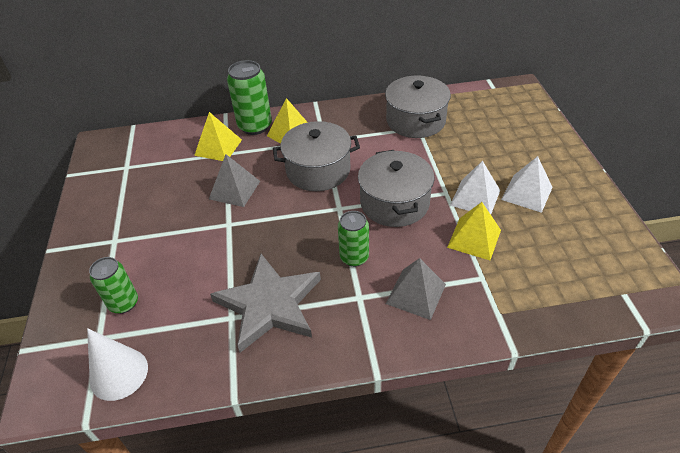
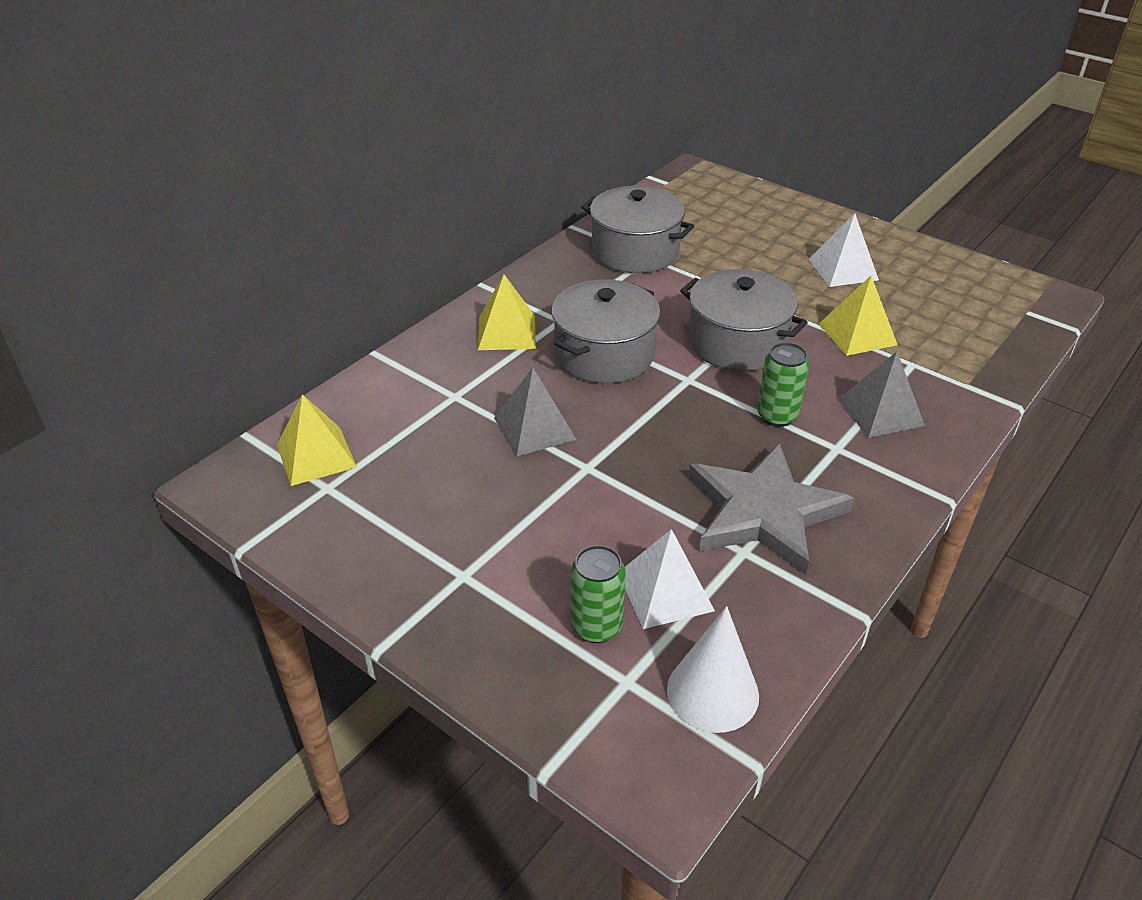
camera: 45 degrees left, 5 degrees down
(218, 147) = (431, 394): yellow pyramid -> yellow pyramid (316, 456)
(255, 126) = (443, 347): green can -> none
(475, 197) = (805, 297): white pyramid -> white pyramid (665, 591)

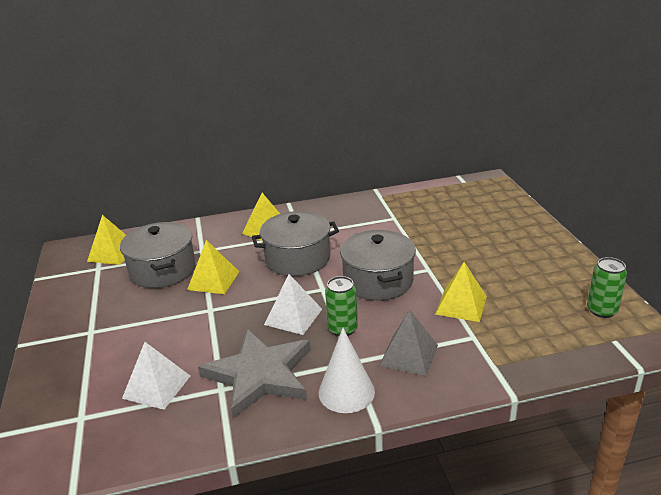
camera: 40 degrees right, 10 degrees down
(534, 428) = (213, 280): grey pyramid -> yellow pyramid
(596, 626) = (105, 385): green can -> green can (602, 310)
(635, 251) = (391, 212): grey pot -> grey pot (163, 270)
(712, 692) = (105, 447): white cone -> white cone (346, 392)
(842, 269) = (508, 264): white pyramid -> white pyramid (293, 316)

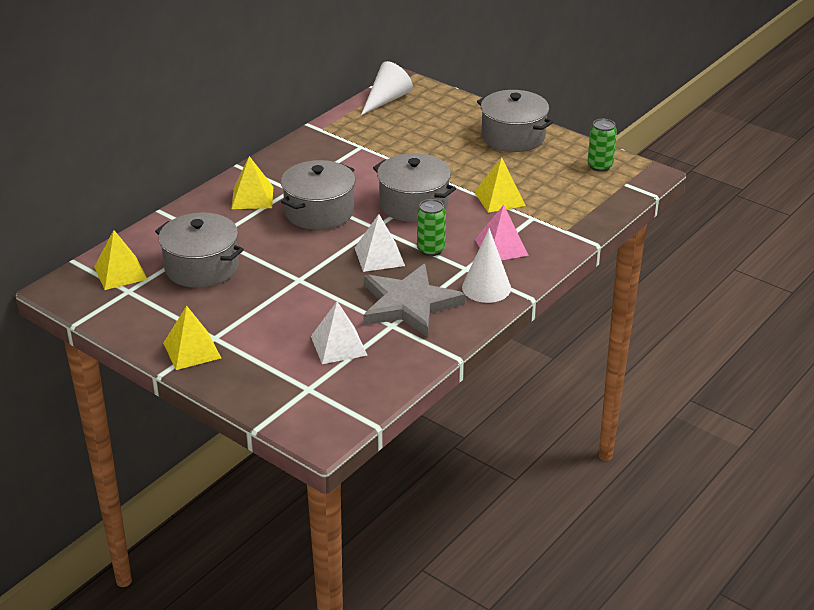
camera: 40 degrees left, 5 degrees up
(213, 280) = (266, 257): yellow pyramid -> yellow pyramid (192, 350)
(409, 355) = (501, 247): grey pyramid -> pink pyramid
(458, 188) = (386, 100): none -> white cone
(537, 252) = (513, 137): none -> grey pot

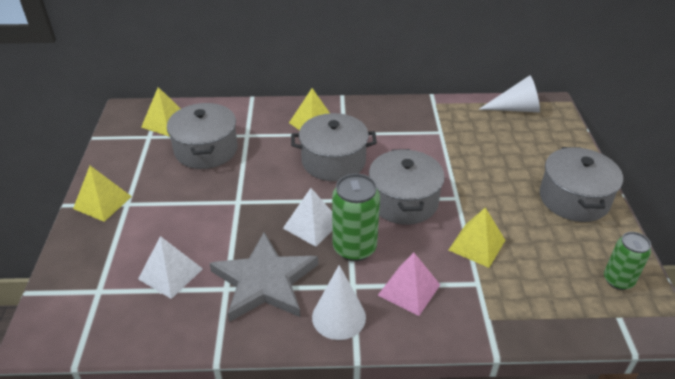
camera: 50 degrees right, 5 degrees up
(431, 249) = (354, 248): green can -> green can, size x1.52

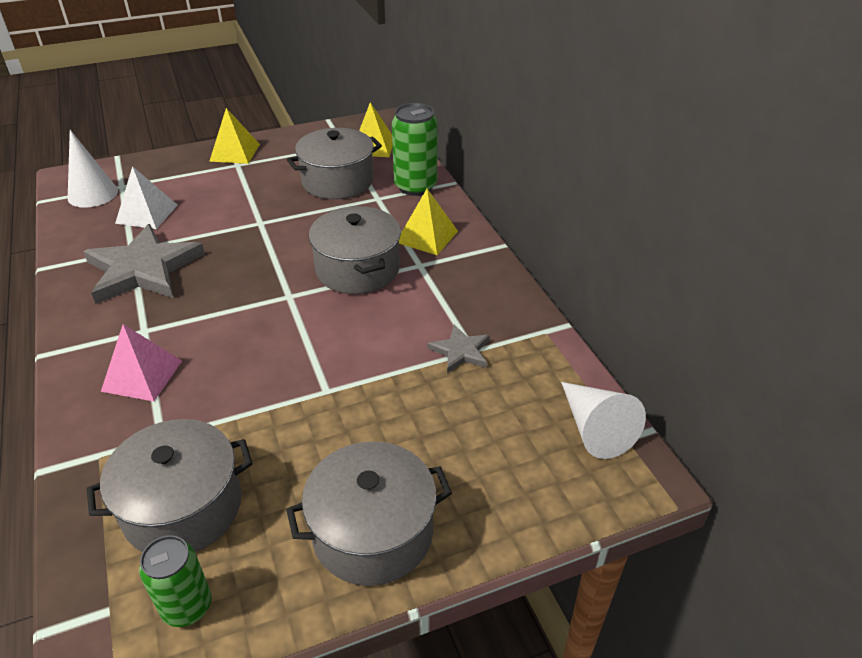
camera: 70 degrees right, 0 degrees up
(312, 225) = (236, 279): white pyramid -> none
(339, 317) = (96, 330): white cone -> white cone (93, 194)
(354, 248) = (205, 319): green can -> green can (415, 186)
(403, 201) = (301, 342): grey pot -> grey pot (183, 507)
(440, 137) = (461, 351): none -> grey star
(477, 245) = (233, 425): yellow pyramid -> none

